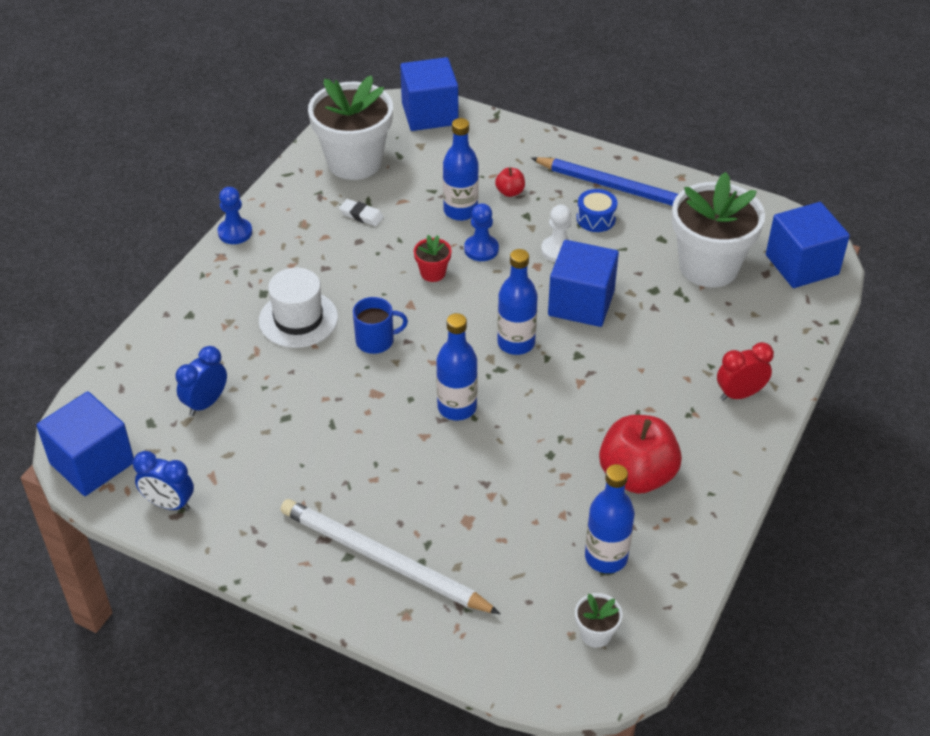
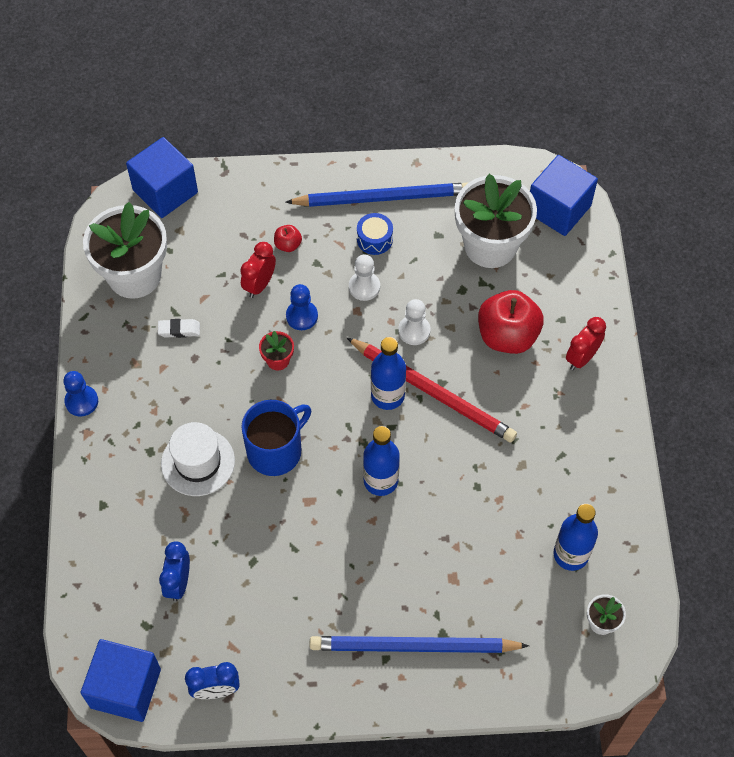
camera: 30 degrees left, 15 degrees up
(376, 341) = (276, 450): blue mug -> blue mug, size x1.57
(383, 560) = (413, 647): white pencil -> blue pencil
(460, 211) = (259, 285): blue bottle -> red clock
(563, 358) = (433, 392): none -> red pencil
(581, 303) = (414, 331): blue cube -> white pawn
(637, 475) = (550, 471): red apple -> red apple (507, 336)

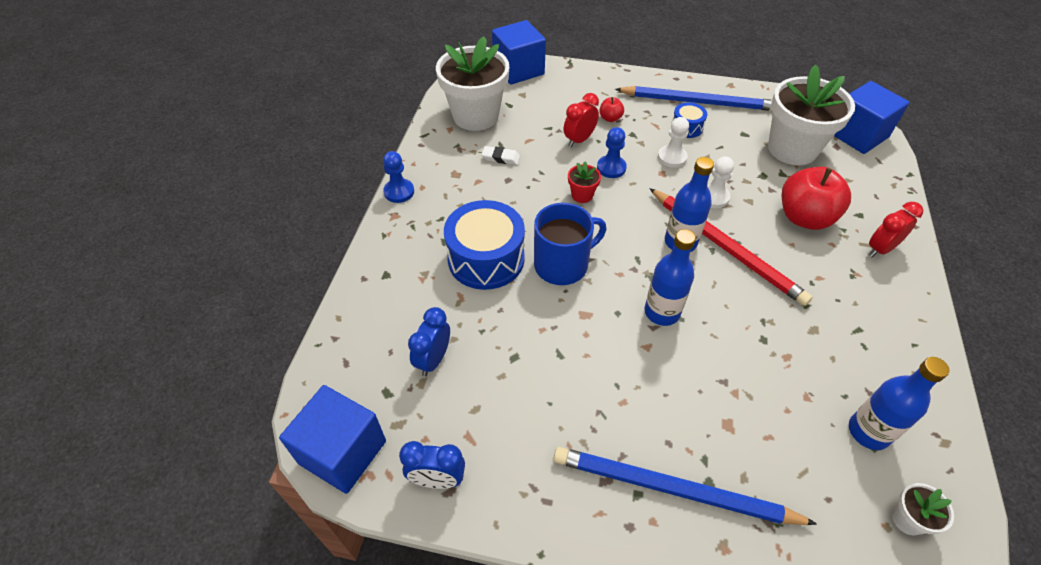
camera: 15 degrees right, 10 degrees down
(198, 462) = (486, 259): white hat -> blue drum

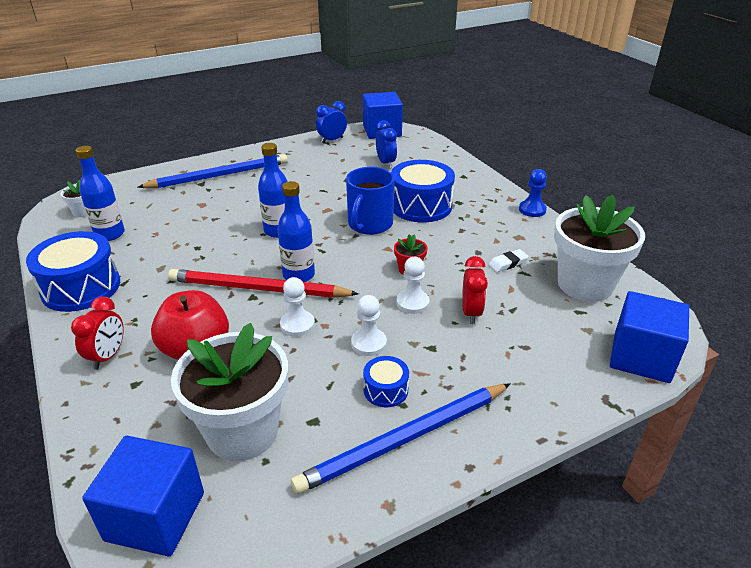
camera: 140 degrees right, 15 degrees down
(610, 118) = (473, 353): red apple -> none
(611, 168) = (412, 303): blue pawn -> white pawn
(906, 348) = (81, 287): none -> blue drum

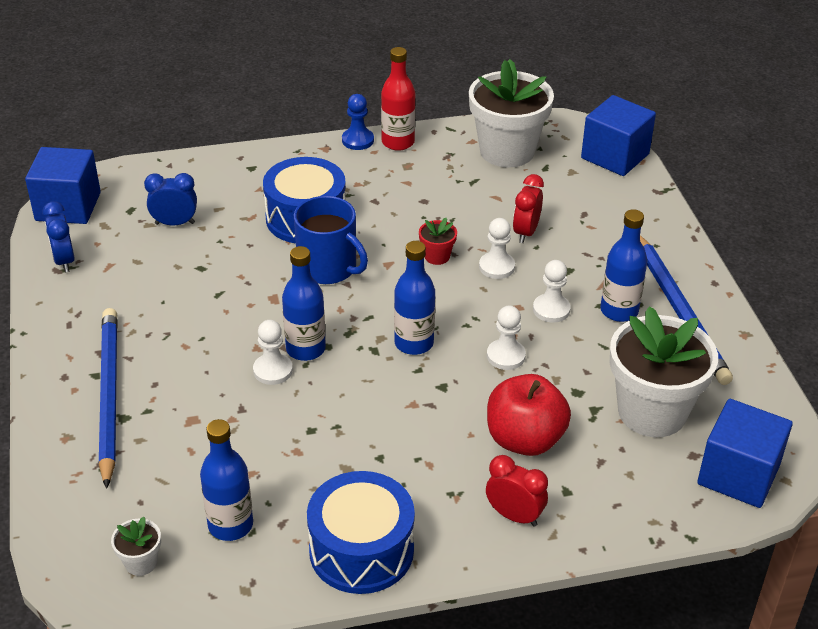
camera: 75 degrees left, 5 degrees up
(253, 223) = (273, 370): none -> white pawn
(258, 289) = (428, 380): red pencil -> none
(385, 390) = (619, 311): blue drum -> blue bottle
(471, 313) = (526, 232): red clock -> red clock turned 90 degrees counterclockwise
(508, 263) = (453, 187): white eraser -> none
(546, 227) = (398, 142): none -> red bottle

